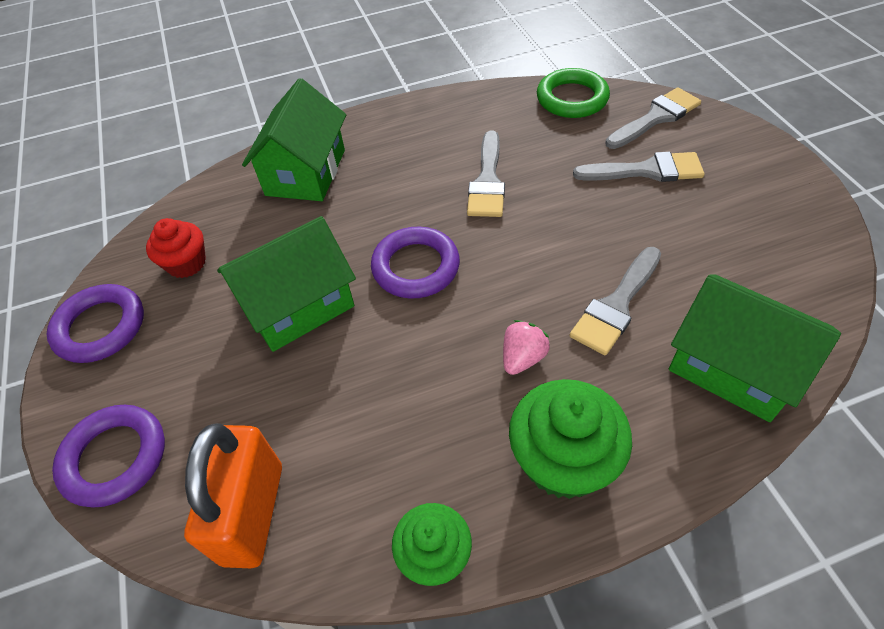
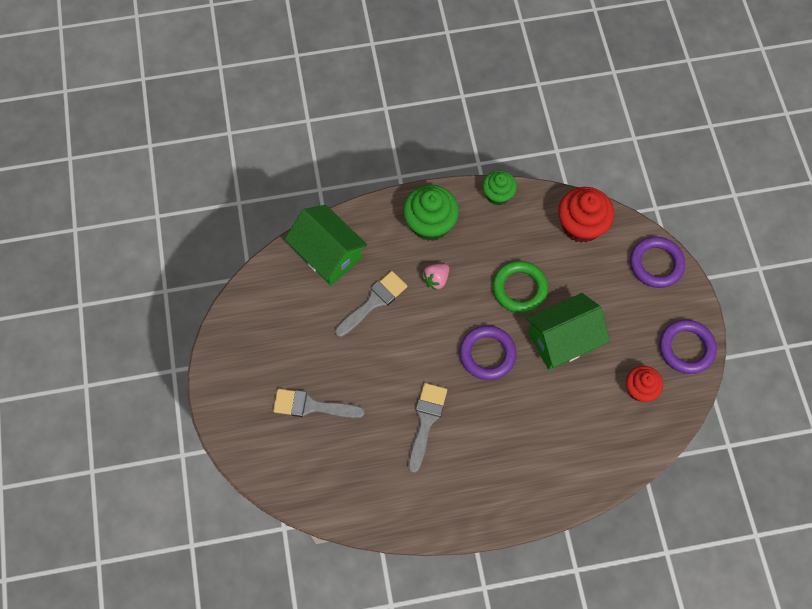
camera: 175 degrees left, 15 degrees up
(253, 513) = (581, 225): orange padlock -> red cupcake
(306, 172) = (560, 461): green house -> none
(572, 98) = (336, 502): green ring -> green ring (519, 288)
(655, 118) = (281, 461): grey brush -> none

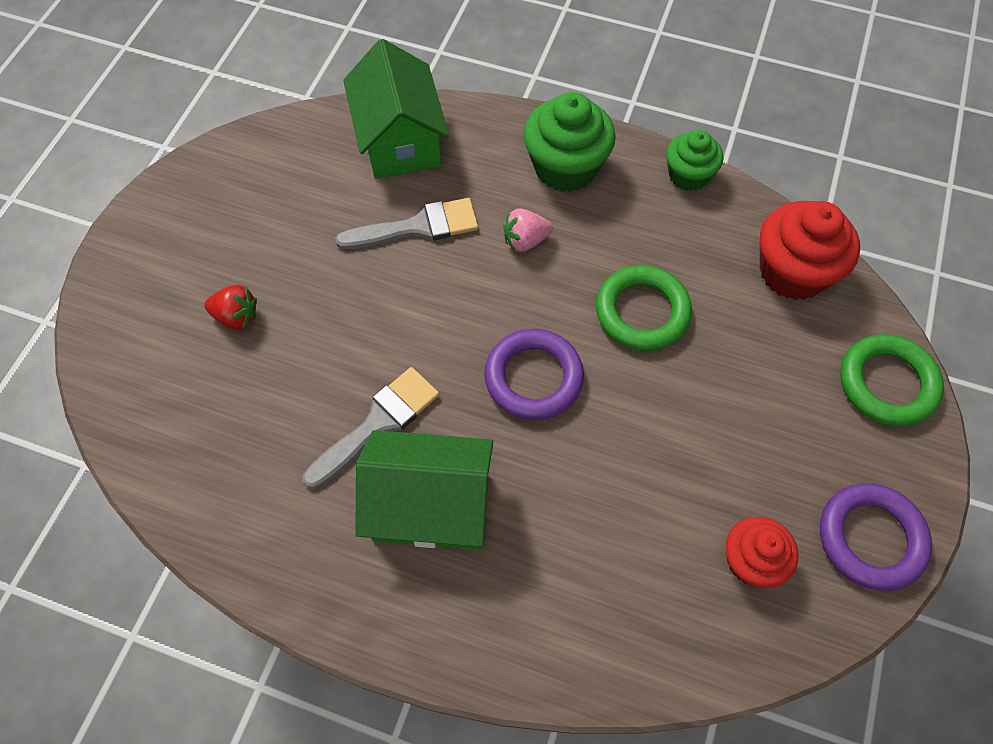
camera: 30 degrees right, 5 degrees down
(312, 406) = (236, 317): grey brush -> red strawberry
(563, 340) = (665, 417): green house -> green house (430, 505)
(656, 264) = (887, 383): purple ring -> green ring

